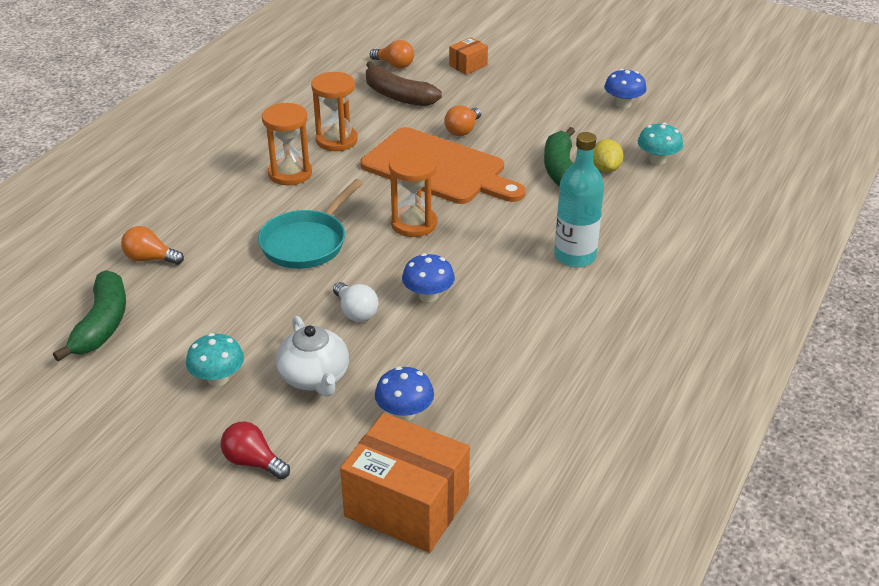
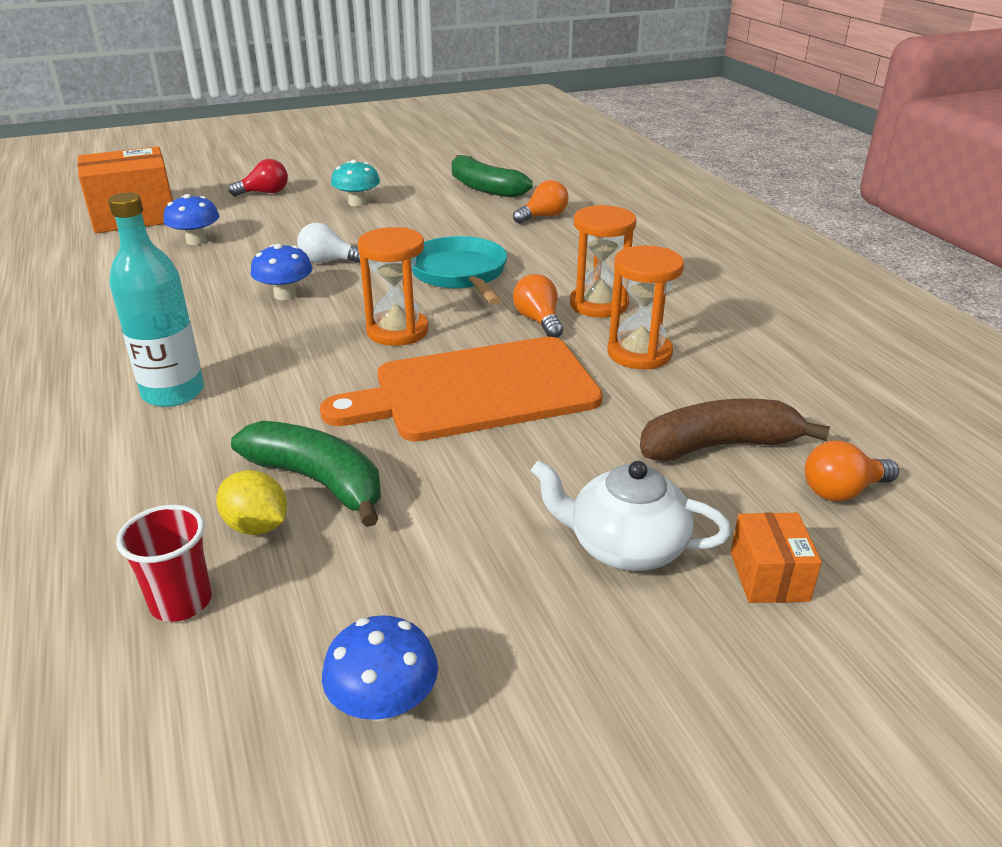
camera: 130 degrees right, 5 degrees down
(315, 377) = (293, 227): white teapot -> white teapot (624, 546)
(463, 130) = (543, 454): orange light bulb -> orange light bulb (538, 321)
(657, 160) = (181, 602): turquoise mushroom -> red cup

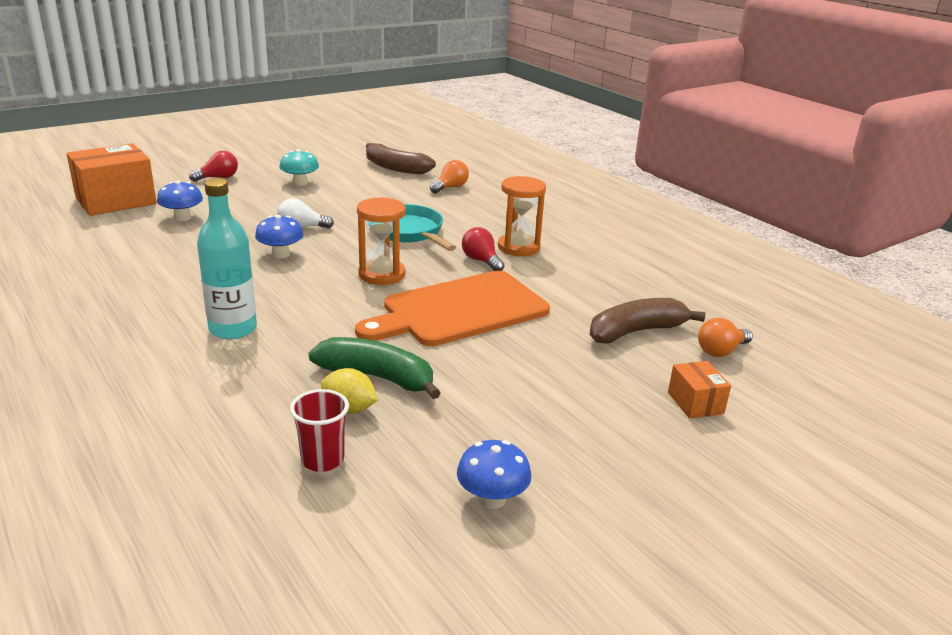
camera: 15 degrees left, 5 degrees down
(484, 188) = (395, 168): green banana -> brown banana
(538, 321) = (481, 261): orange light bulb -> red light bulb
(624, 546) = (602, 396): white teapot -> none
(639, 353) = (560, 278): orange hourglass -> none

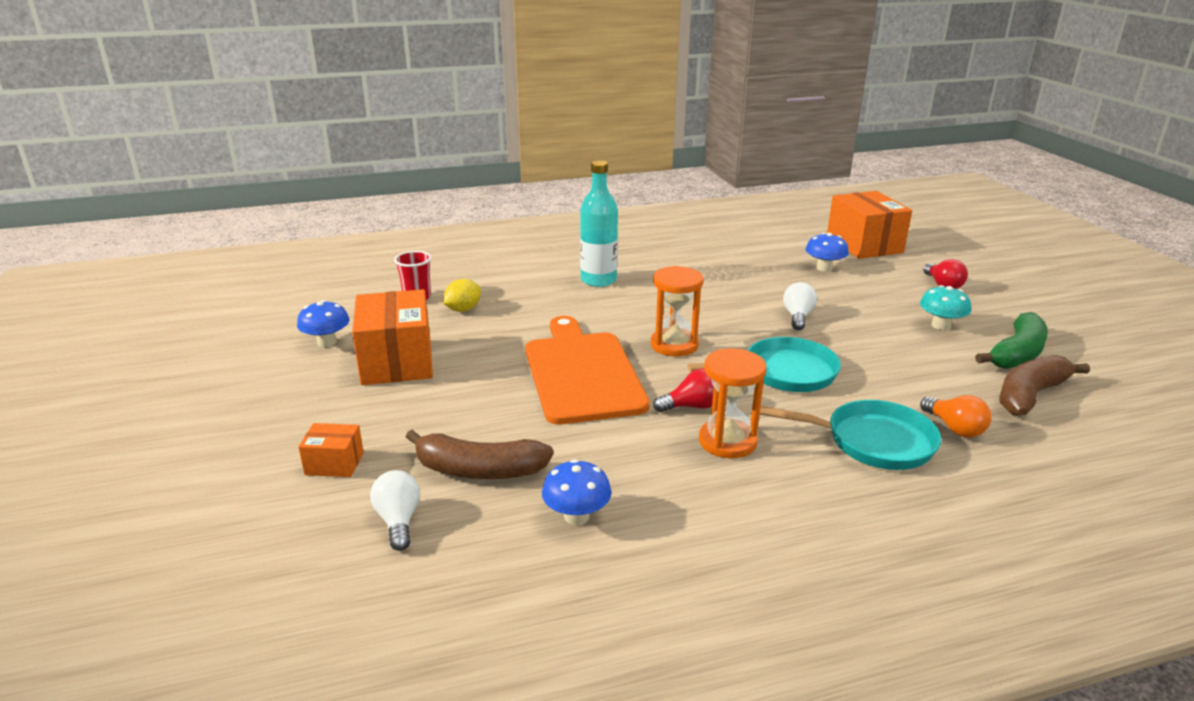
camera: 110 degrees right, 0 degrees up
(281, 254) = (732, 303): blue mushroom -> blue mushroom (576, 516)
(377, 377) = (495, 323): green banana -> green banana (1016, 354)
(483, 208) = (872, 442): none -> turquoise pan
(504, 422) = (397, 361): none -> orange box
(636, 331) = (478, 470): brown banana -> brown banana turned 105 degrees clockwise
(721, 351) = (398, 521): orange light bulb -> white light bulb

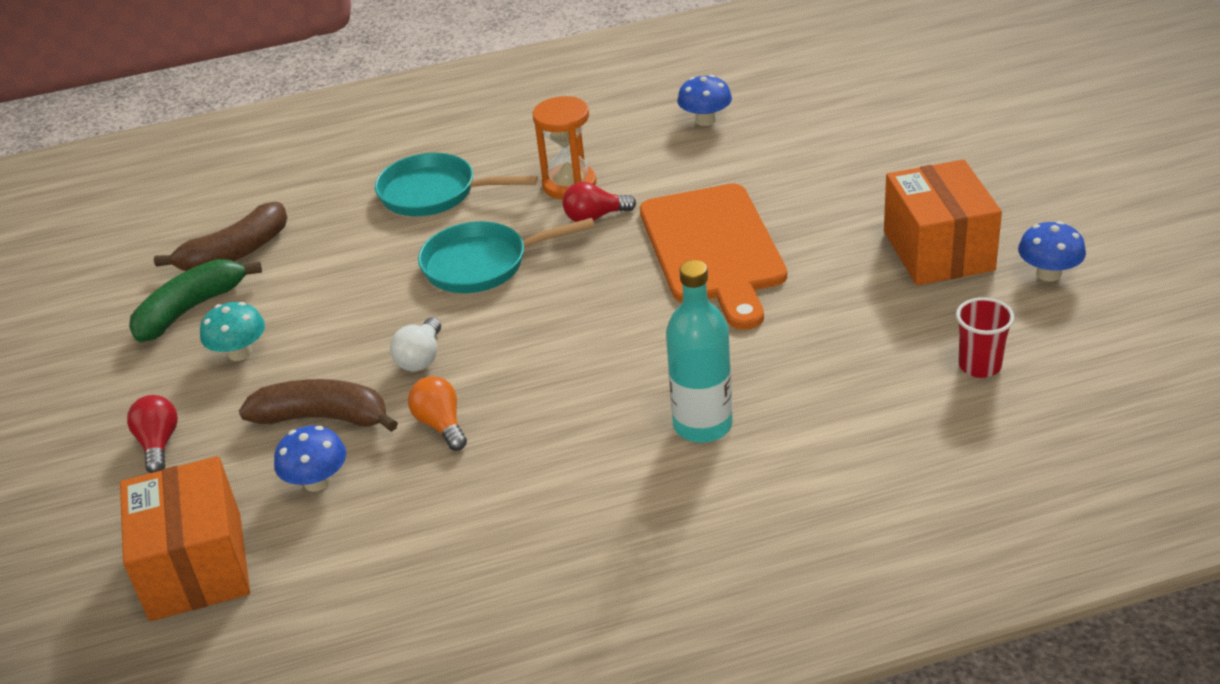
camera: 175 degrees left, 10 degrees up
(334, 464) = (927, 142): orange box -> none
(398, 521) = (845, 107): white light bulb -> none
(463, 309) = (897, 344): yellow lemon -> none
(478, 470) = (795, 145): brown banana -> brown banana (323, 418)
(674, 345) = (600, 297): orange hourglass -> none
(954, 428) = (346, 211): orange light bulb -> orange light bulb (441, 425)

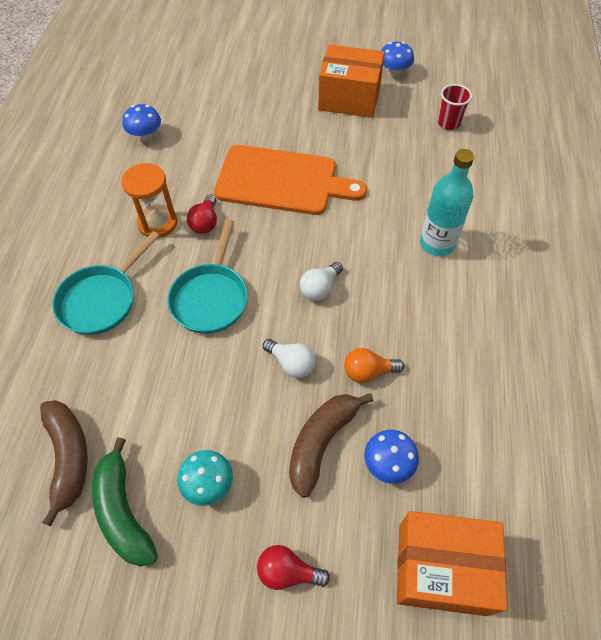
camera: 70 degrees left, 20 degrees up
(549, 343) = (320, 288): none -> white light bulb

